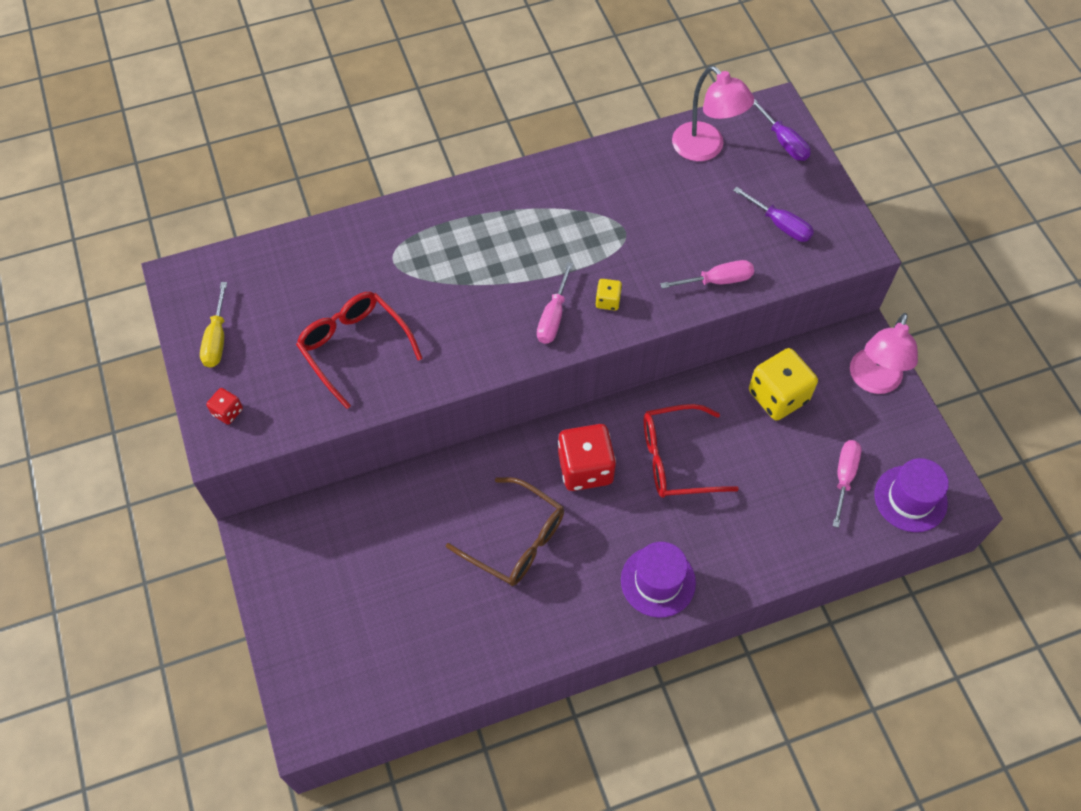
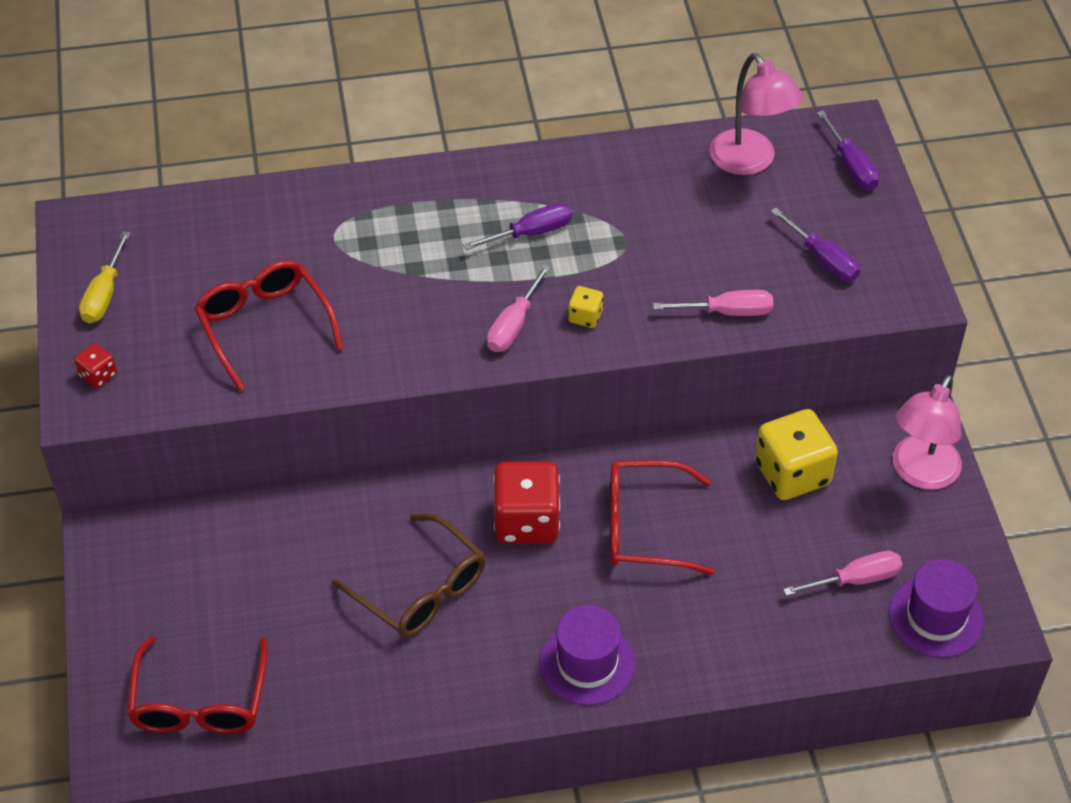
camera: 10 degrees right, 10 degrees down
(363, 666) = (200, 702): none -> red glasses
(548, 235) = (530, 233): none -> purple screwdriver
(844, 477) = (855, 580): pink screwdriver -> pink screwdriver turned 45 degrees clockwise

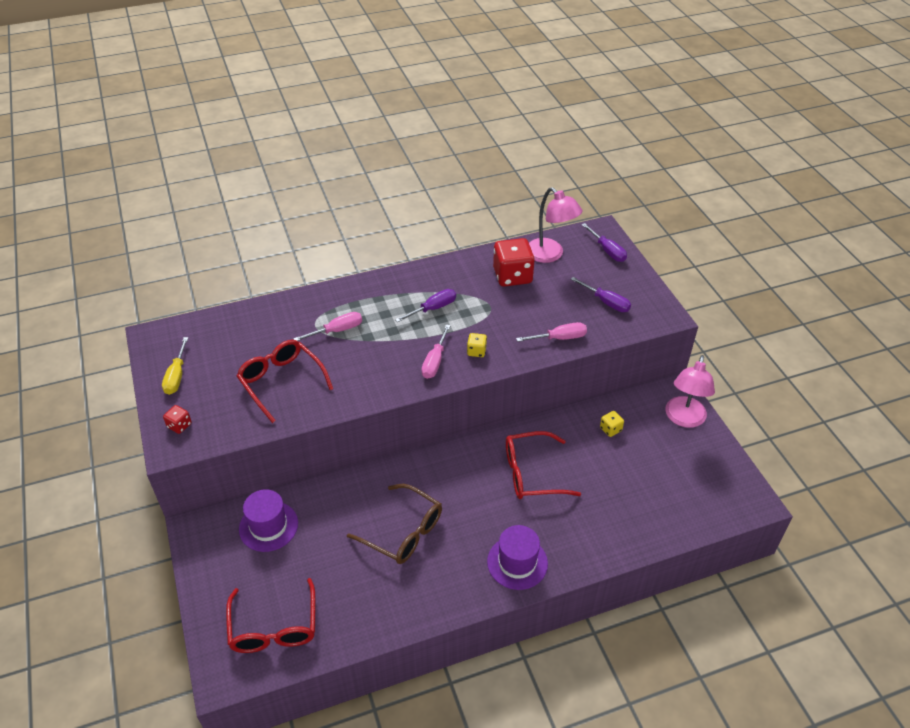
camera: 10 degrees left, 5 degrees down
(526, 521) = (460, 480): red dice -> red dice (512, 276)
(792, 473) = (610, 429): yellow dice -> yellow dice, size x0.47
(855, 580) = (664, 486): pink screwdriver -> pink screwdriver (337, 331)
(936, 617) = (718, 501): purple hat -> purple hat (268, 526)

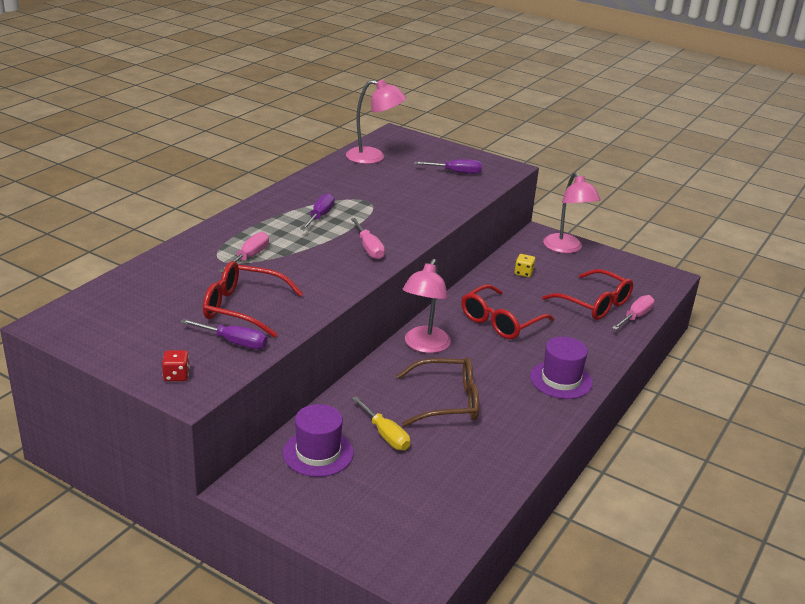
camera: 40 degrees left, 15 degrees down
(177, 376) = (120, 342): yellow screwdriver -> yellow screwdriver (385, 434)
(274, 627) = (418, 520): red glasses -> red glasses (594, 304)
(443, 466) = (424, 346): none -> pink lamp
(476, 351) = (395, 231): yellow dice -> none
(512, 276) = (360, 178): red dice -> none
(559, 338) = (450, 203): pink screwdriver -> pink screwdriver (635, 317)
(607, 250) = (415, 143): purple screwdriver -> purple screwdriver (234, 342)

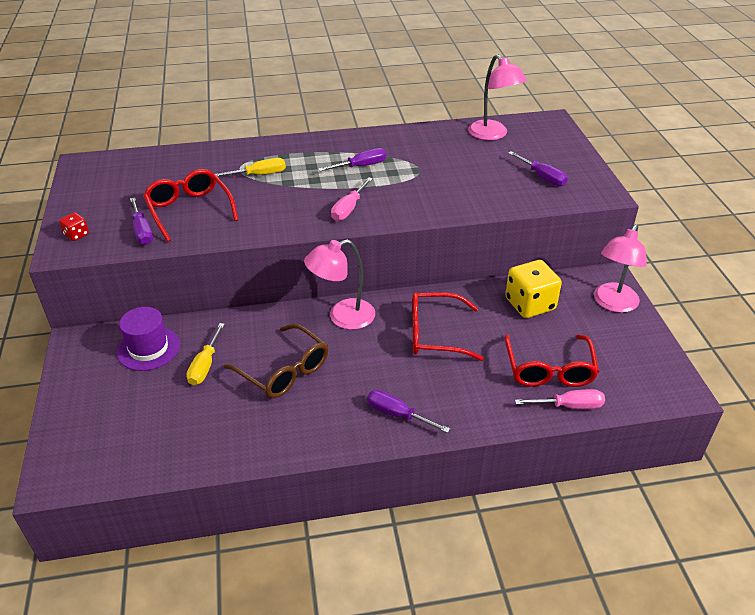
camera: 50 degrees right, 10 degrees up
(249, 257) = (259, 175): pink screwdriver -> yellow screwdriver
(523, 273) = (530, 304): yellow dice -> yellow dice, size x2.13
(561, 380) = (398, 415): purple hat -> purple screwdriver

